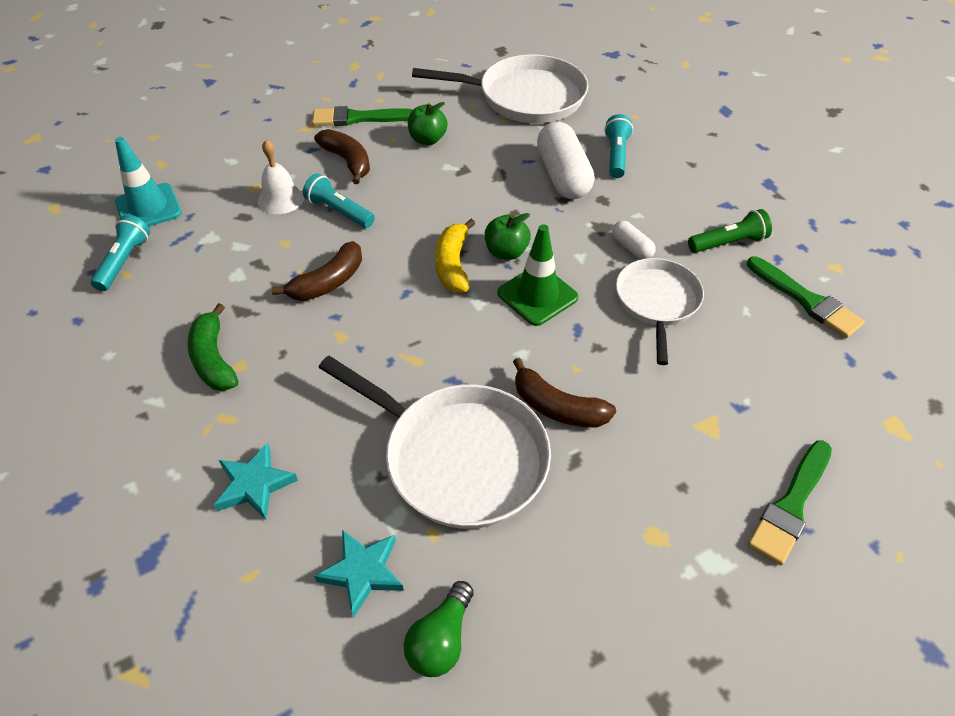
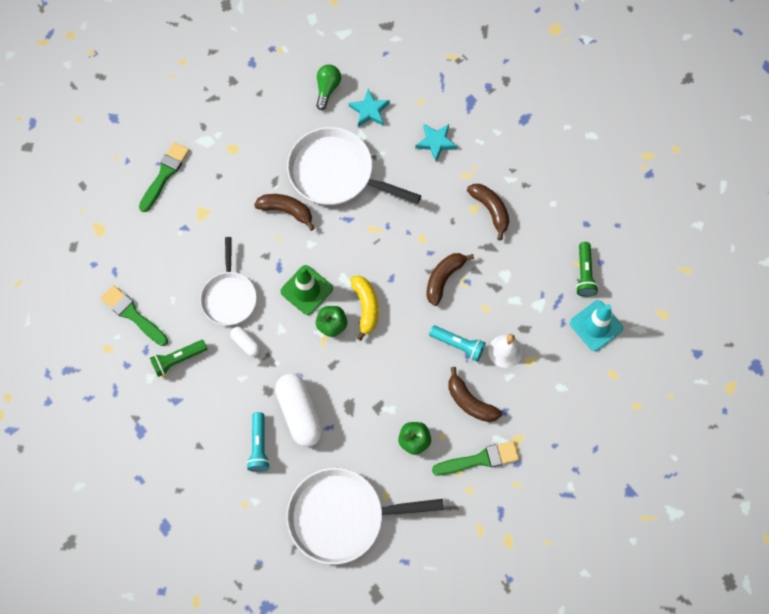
camera: 170 degrees right, 20 degrees up
(124, 261) = (584, 274): turquoise flashlight -> green flashlight
(214, 359) = (490, 210): green banana -> brown banana

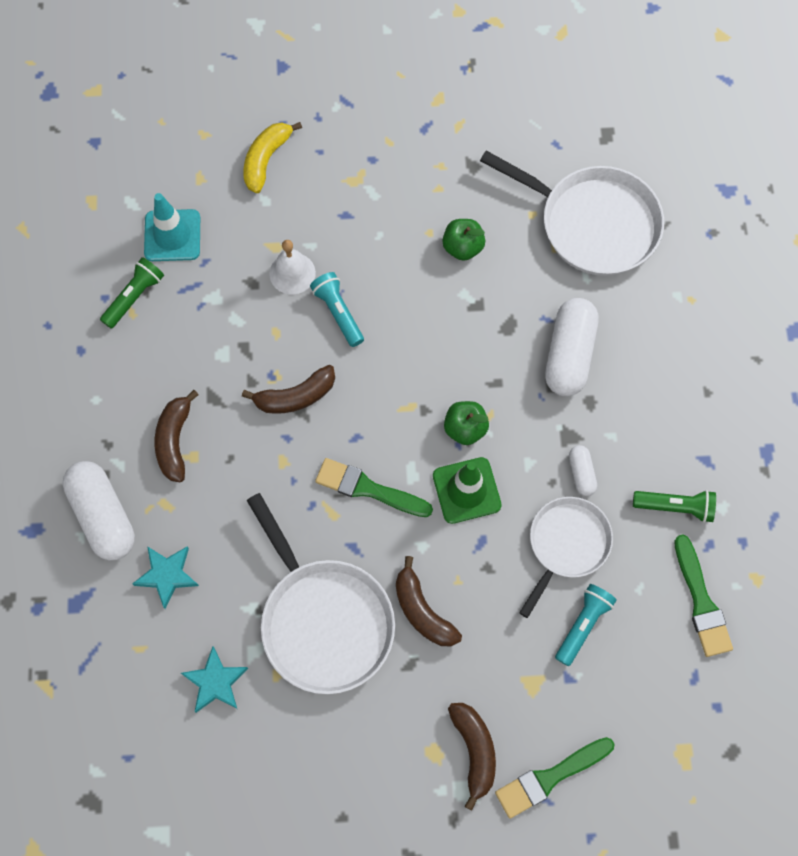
camera: 145 degrees left, 0 degrees up
(259, 446) = (638, 348): turquoise flashlight -> turquoise flashlight (583, 625)
(327, 89) = (246, 756): green light bulb -> none
(366, 307) = (411, 423): yellow banana -> yellow banana (266, 159)
(470, 401) = (372, 247): brown banana -> brown banana (474, 751)
(479, 459) = (408, 187): green brush -> green brush (368, 489)
(494, 148) = (103, 516): none -> white capsule

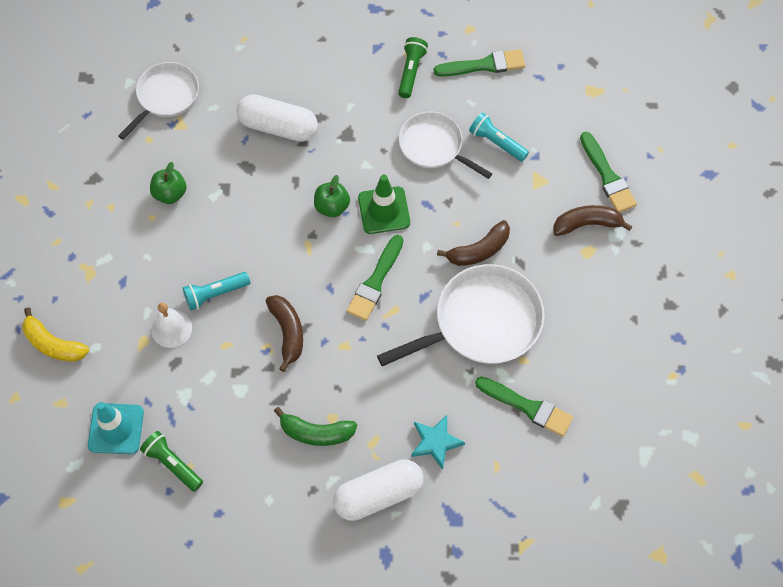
camera: 85 degrees left, 5 degrees down
(175, 441) = (316, 432): brown banana -> green banana
(215, 682) = (527, 407): turquoise star -> green brush
(581, 473) = (378, 130): white capsule -> none
(593, 223) = (166, 96): white pan -> white pan, size x0.64

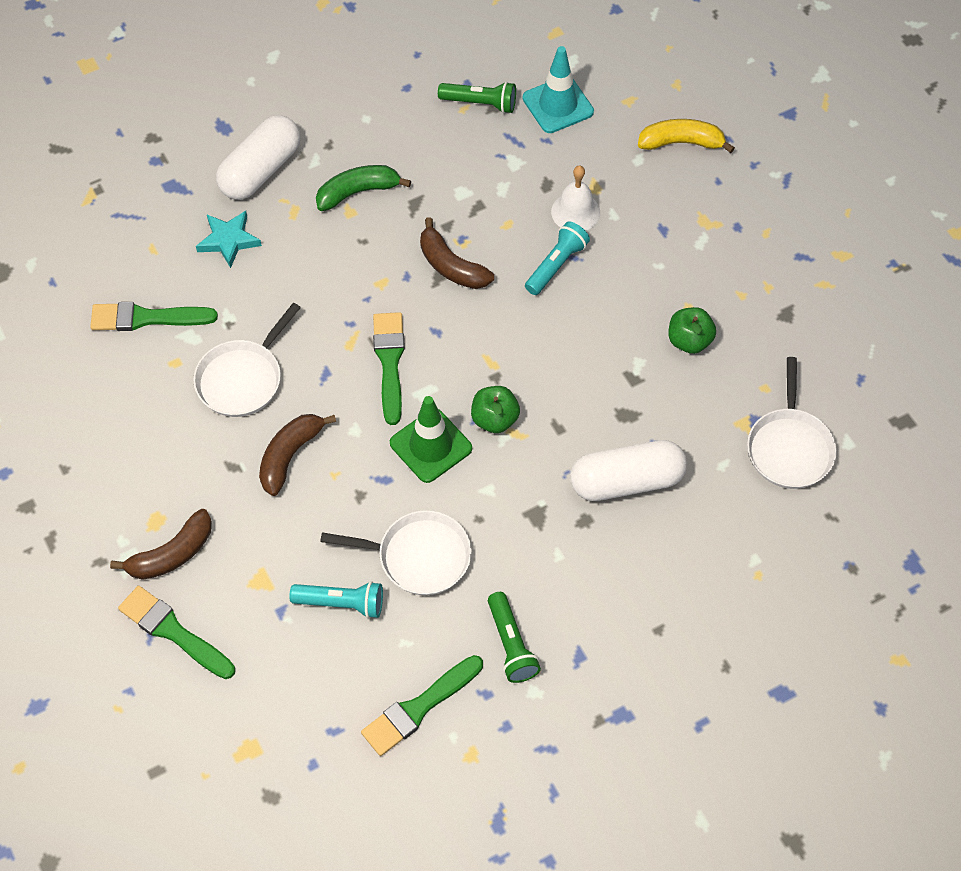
camera: 150 degrees right, 5 degrees down
(482, 322) = (242, 379): white pan -> white pan, size x0.64

